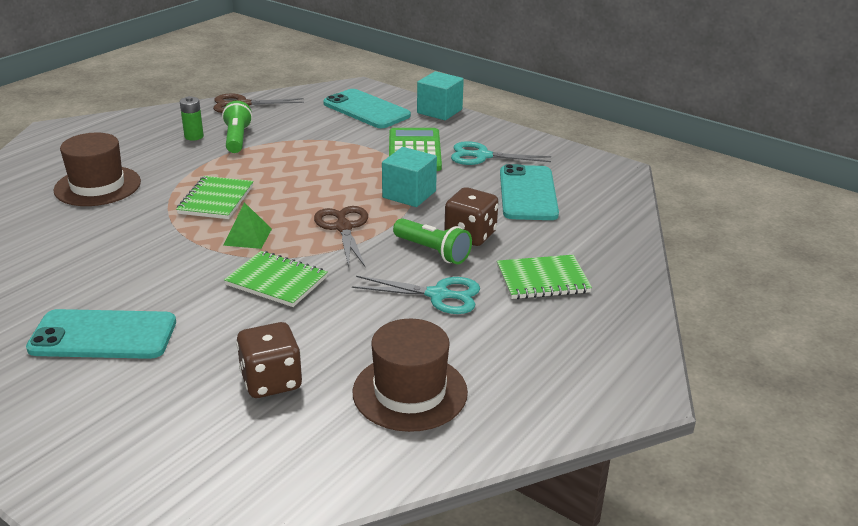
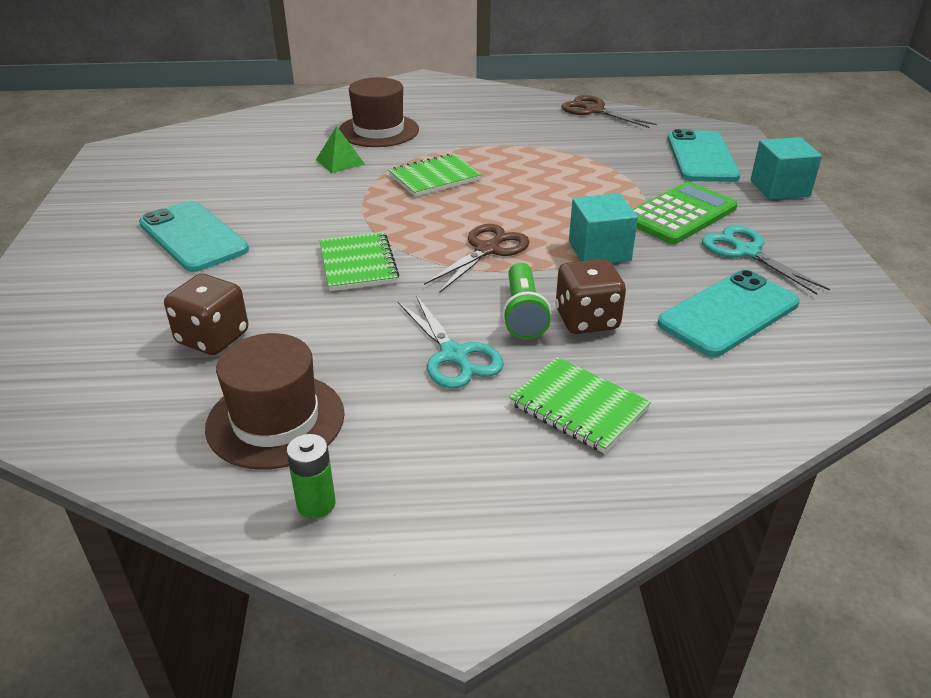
camera: 50 degrees right, 5 degrees up
(194, 136) = (509, 121): green battery -> green battery (316, 504)
(237, 139) = (539, 137): green flashlight -> none
(247, 237) = (403, 218): green pyramid -> green pyramid (340, 162)

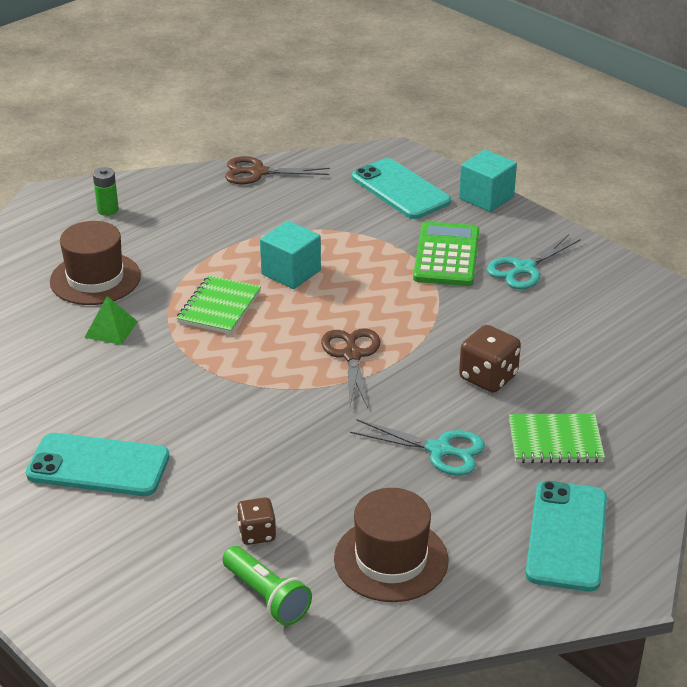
camera: 40 degrees left, 0 degrees up
(213, 338) = (257, 533): brown dice -> brown dice, size x0.64
(316, 504) = (489, 589): green battery -> green battery (108, 210)
(358, 264) = (273, 417): green notebook -> none
(523, 314) = (443, 395): green flashlight -> green flashlight (266, 597)
(599, 251) = (430, 316): turquoise cube -> turquoise cube (291, 272)
(728, 313) = (565, 326): turquoise phone -> turquoise phone (567, 536)
(746, 252) = (524, 268): turquoise scissors -> turquoise scissors turned 60 degrees counterclockwise

